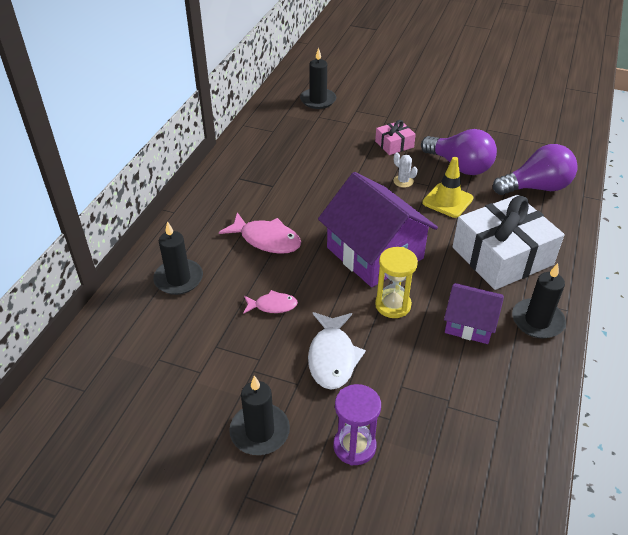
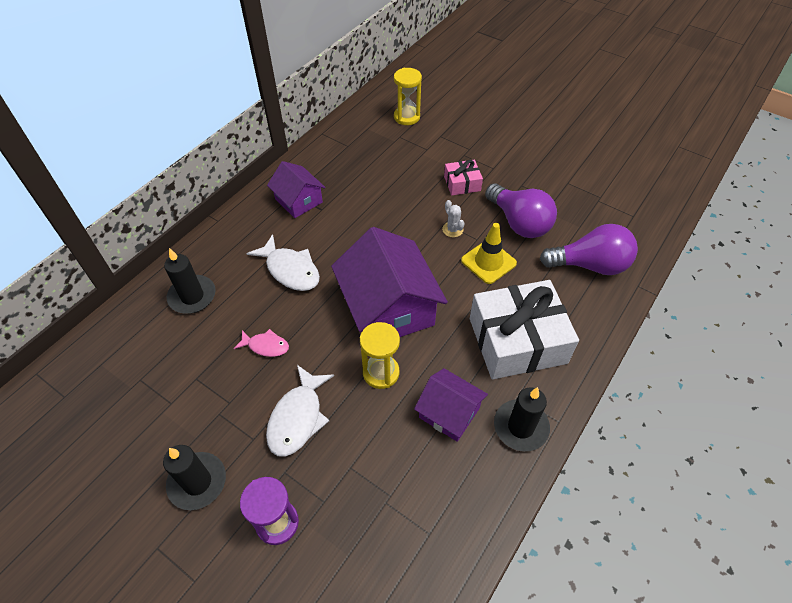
camera: 15 degrees right, 10 degrees up
(247, 182) = (298, 200): none -> purple house
(266, 240) = (290, 270): pink fish -> white fish
(318, 100) = (407, 117): black candle -> yellow hourglass

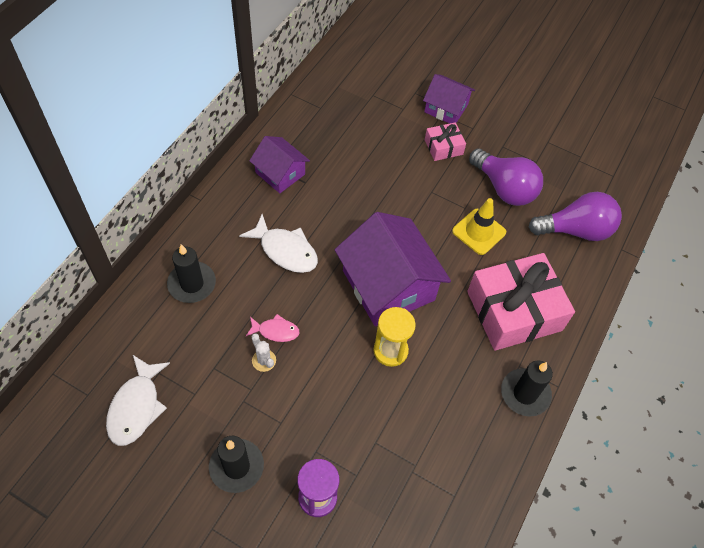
camera: 10 degrees left, 5 degrees up
(298, 418) = (319, 399): white fish -> white fish (136, 407)
(407, 117) = (377, 71): yellow hourglass -> none
(449, 412) = (459, 385): purple house -> purple house (446, 108)
(452, 229) = (440, 198): white cactus -> white cactus (264, 360)
(517, 340) = (514, 311): white gift -> pink gift

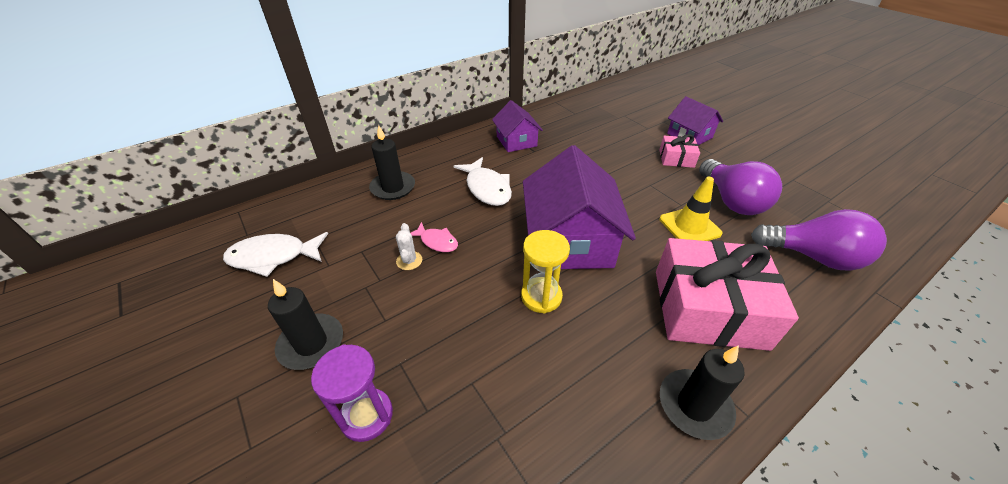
camera: 30 degrees right, 15 degrees down
(136, 407) = (273, 257): white fish -> white fish turned 45 degrees clockwise

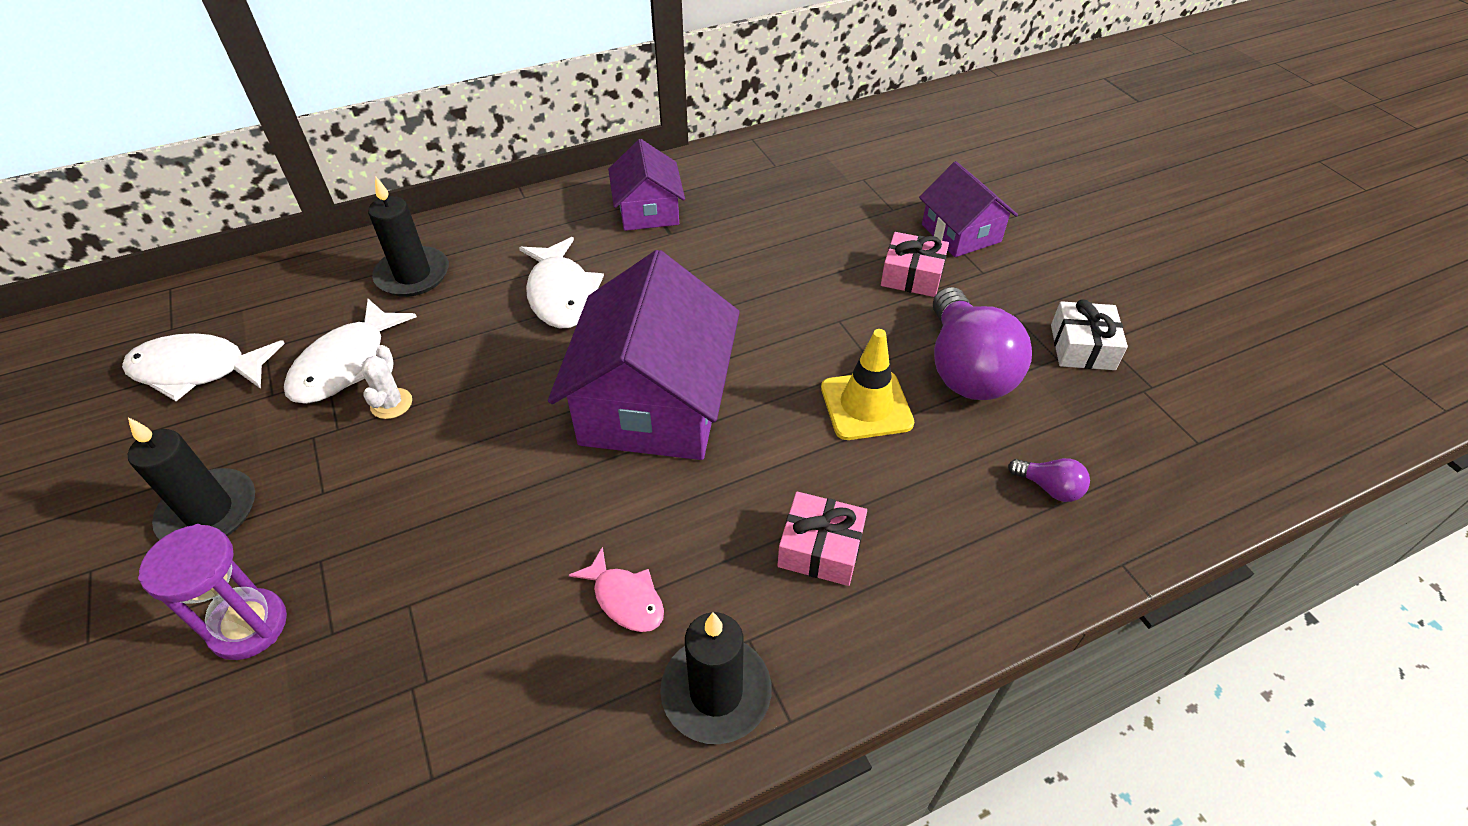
camera: 10 degrees right, 5 degrees up
(371, 241) = (346, 364): none -> white fish
(437, 242) = (445, 378): pink fish -> pink fish (625, 598)
(541, 296) = (566, 490): yellow hourglass -> none
(708, 308) = (820, 548): pink gift -> pink gift, size x0.47
(784, 183) = (1082, 347): none -> white gift
(812, 256) = (1049, 488): purple light bulb -> purple light bulb, size x0.43

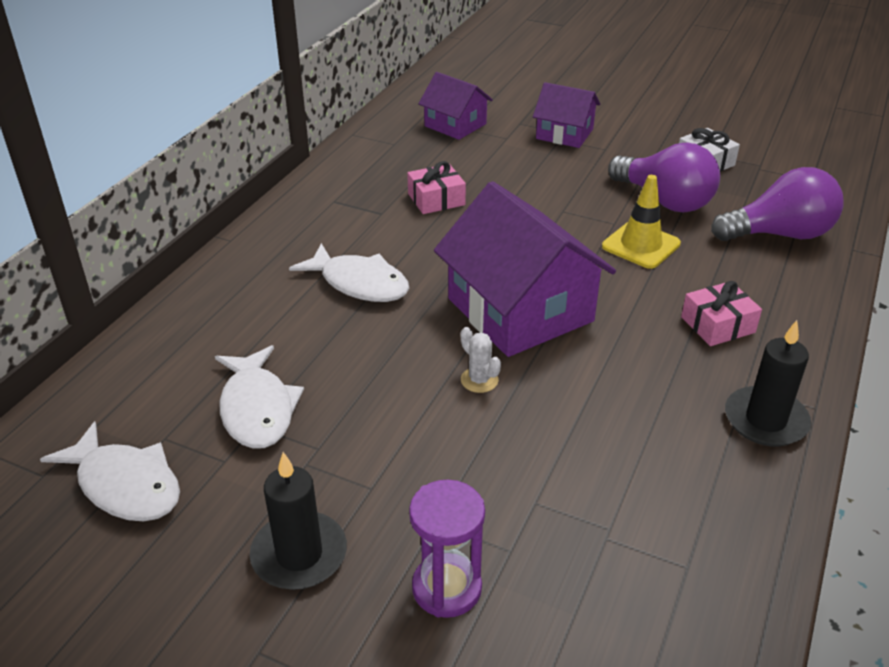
camera: 40 degrees left, 10 degrees down
(198, 370) = (125, 485): white fish -> white fish turned 105 degrees counterclockwise
(391, 404) = (336, 410): white cactus -> white cactus (479, 380)
(413, 275) = (218, 329): black candle -> none
(625, 598) = (656, 412): pink fish -> none
(648, 211) = (344, 207): purple house -> purple house (455, 125)
(912, 275) = (569, 168): pink gift -> pink gift (436, 199)
(1049, 488) = (779, 234): purple light bulb -> purple light bulb, size x2.34

